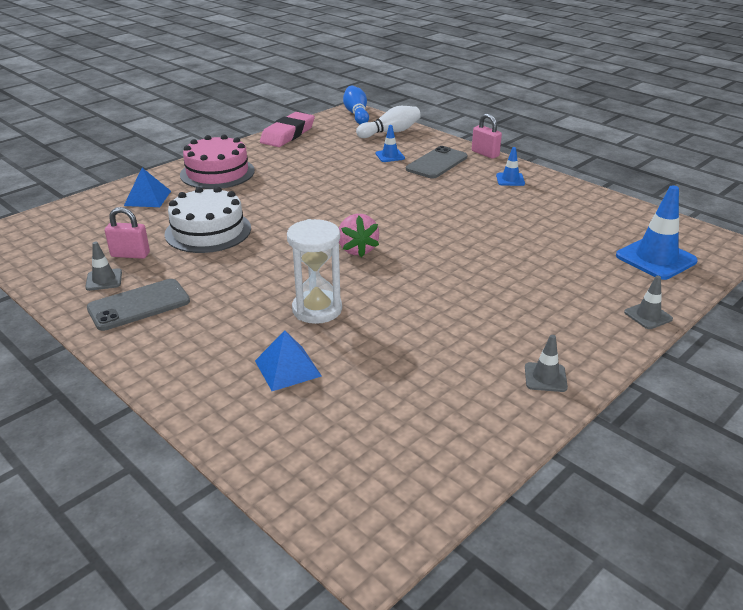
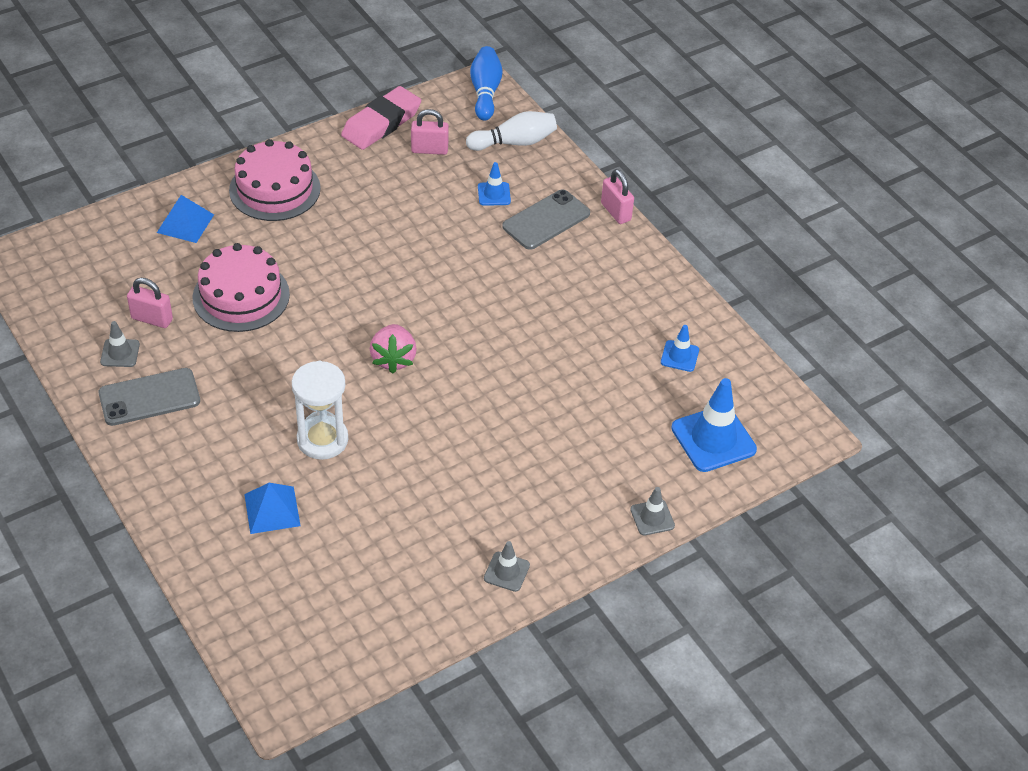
camera: 10 degrees right, 15 degrees up
(208, 231) = (241, 296): white cake -> pink cake
(330, 142) = (429, 150): none -> pink padlock
(510, 179) = (621, 270): blue traffic cone -> blue traffic cone (679, 356)

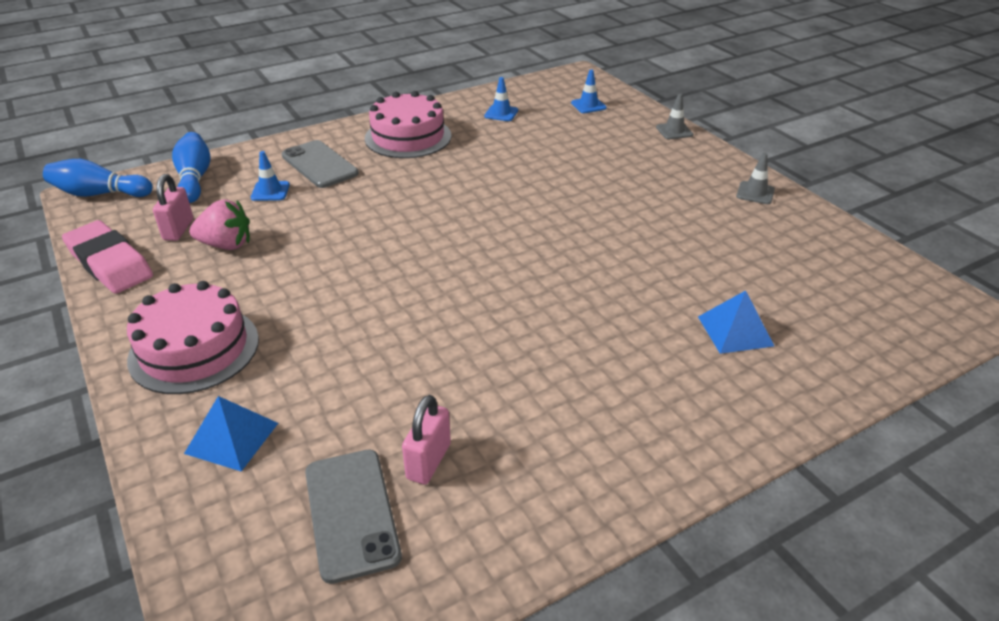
camera: 85 degrees left, 10 degrees down
(120, 353) = (496, 493): grey traffic cone -> none
(149, 397) = (580, 451): grey phone -> grey phone (352, 513)
(241, 296) = (394, 371): pink cake -> pink cake (408, 137)
(322, 440) = (627, 297): white hourglass -> none
(393, 359) = (506, 252): pink strawberry -> pink strawberry (226, 245)
(514, 142) = (194, 179): white bowling pin -> blue bowling pin
(615, 212) = (320, 132): pink padlock -> none
(713, 439) = (588, 105): blue traffic cone -> blue traffic cone, size x0.53

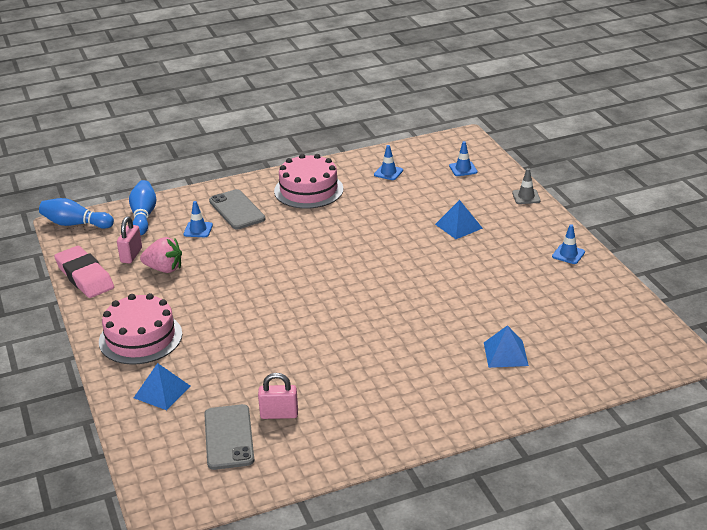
camera: 10 degrees right, 5 degrees down
(428, 461) = (279, 414): pink padlock -> pink padlock turned 60 degrees clockwise
(607, 168) = (459, 226): none -> blue pyramid
(755, 193) = (568, 254): grey traffic cone -> blue traffic cone

